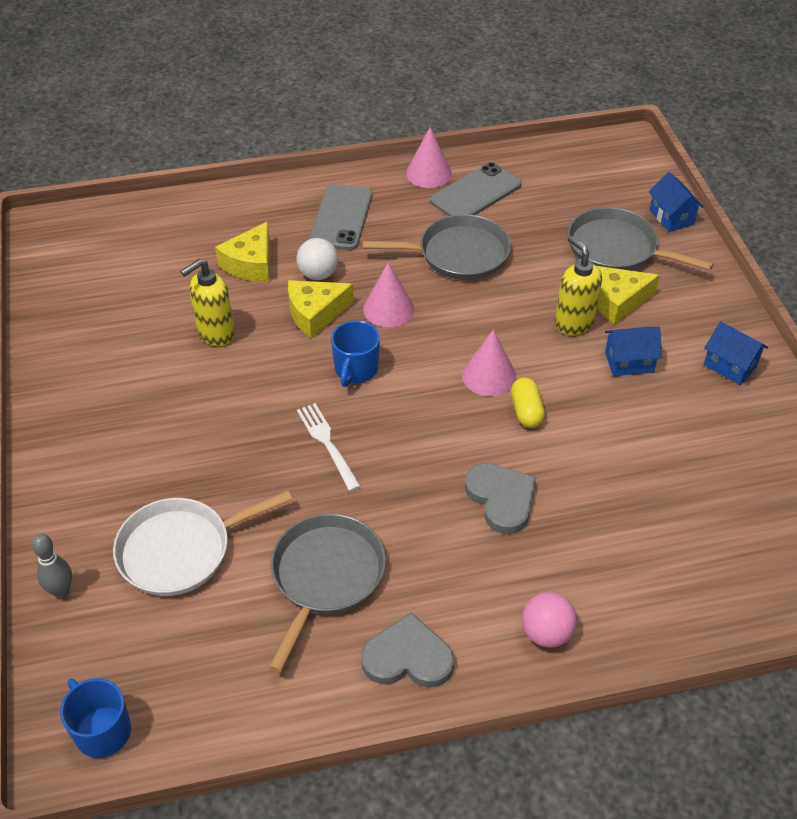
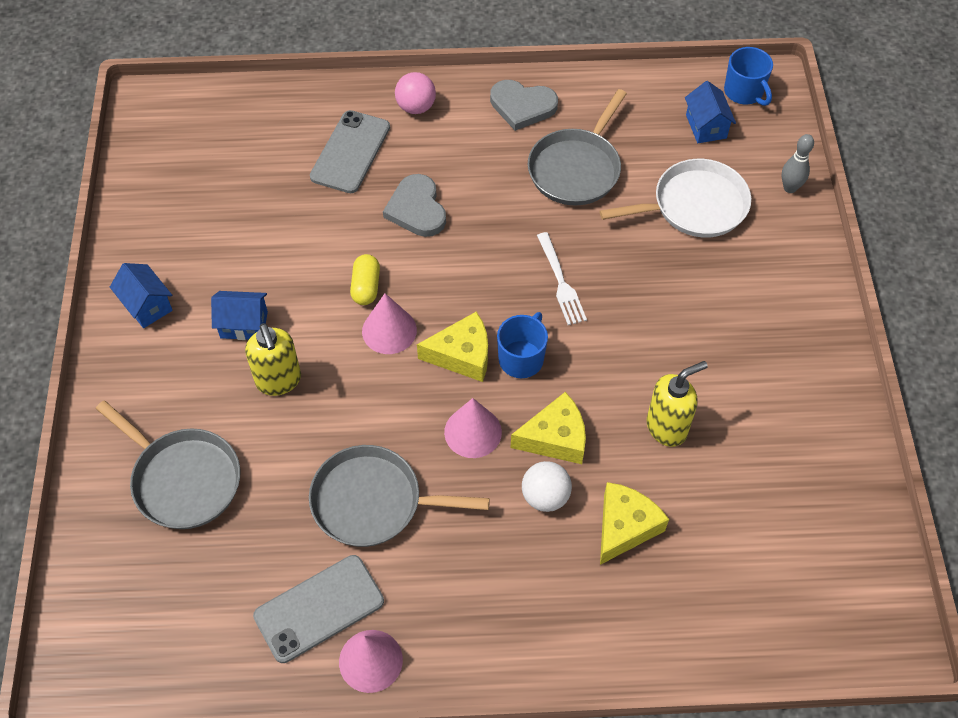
camera: 170 degrees left, 10 degrees up
(341, 218) = (504, 590): grey phone -> grey phone (350, 152)
(617, 301) = (219, 402): yellow cheese -> yellow cheese (462, 355)
(671, 217) = (91, 521): blue house -> blue house (706, 126)

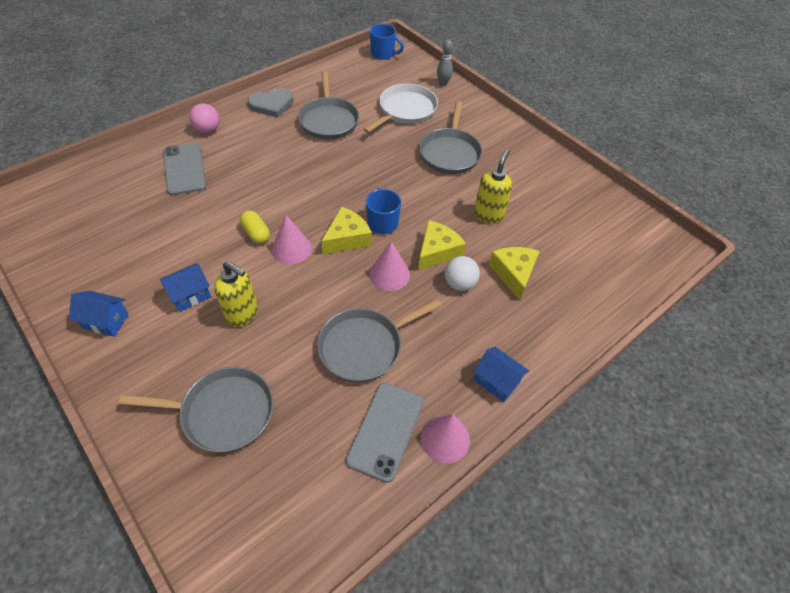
camera: 40 degrees left, 5 degrees down
(417, 209) = (253, 179): grey heart -> none
(561, 282) = (369, 175): white fork -> none
(698, 306) = (450, 153): none -> grey pan
(706, 126) = (378, 75): blue house -> blue house (496, 381)

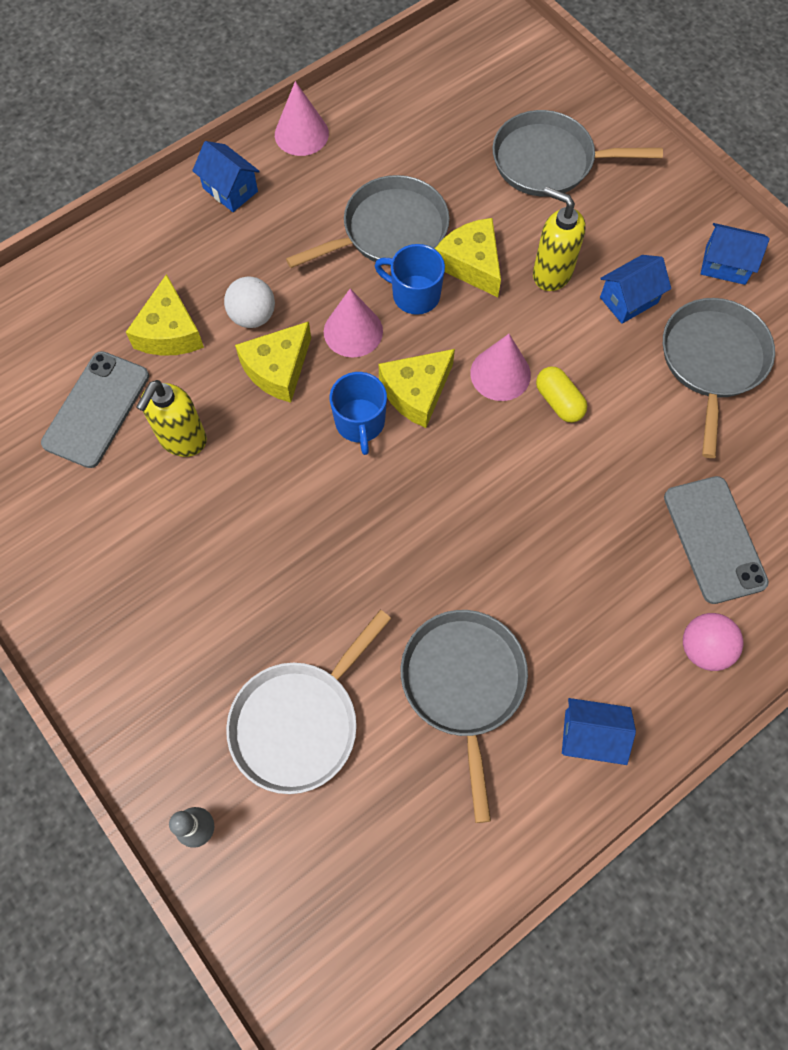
camera: 175 degrees left, 15 degrees up
(272, 104) = (590, 736): grey heart -> blue house
(302, 321) = (471, 264): none -> yellow cheese
(383, 54) = (339, 963): blue mug -> blue mug (414, 295)
(385, 430) = (366, 142): grey phone -> grey phone (96, 409)
(450, 153) = (223, 588): grey pan -> grey pan (712, 361)

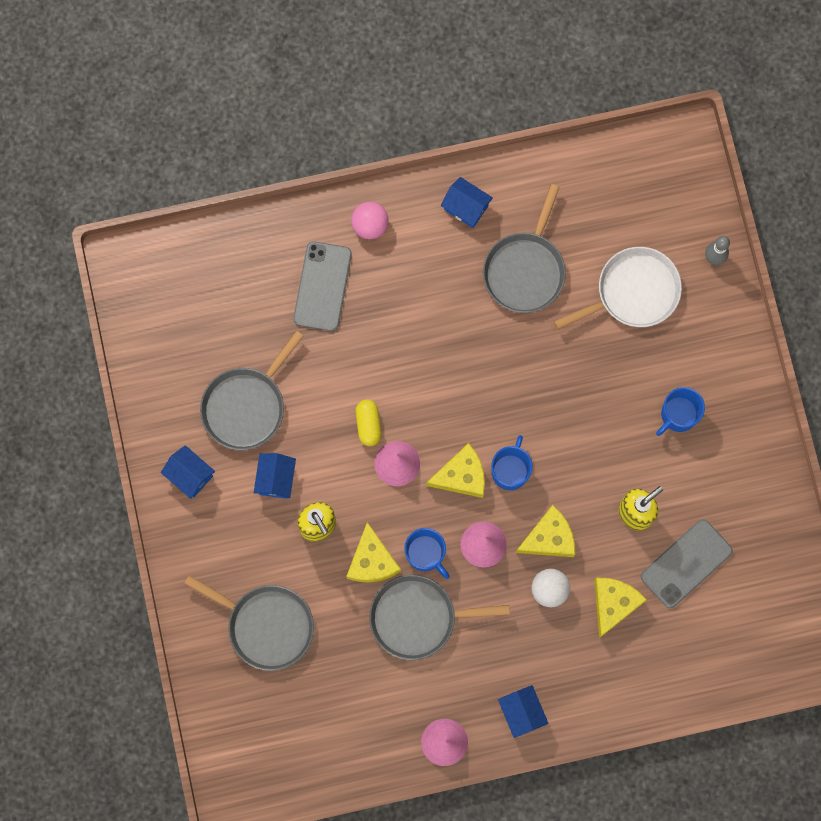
camera: 155 degrees left, 10 degrees up
(172, 581) = (678, 415): none -> blue mug
(628, 300) = (276, 479): blue house -> blue house turned 75 degrees counterclockwise

